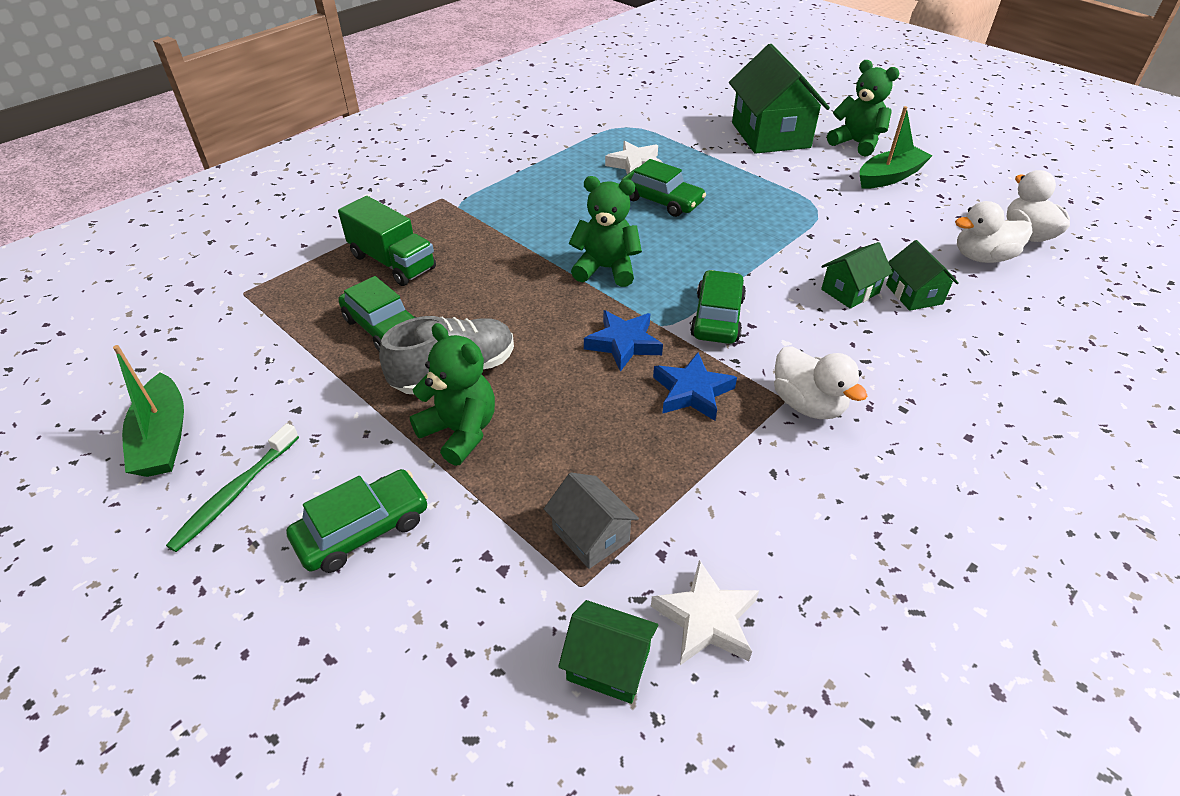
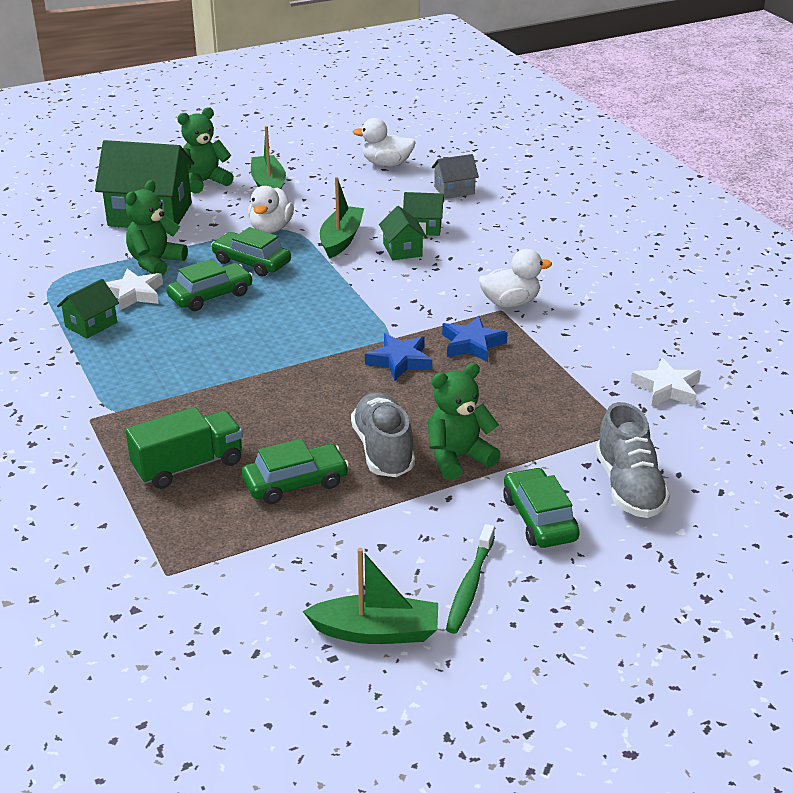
camera: 70 degrees left, 10 degrees down
(235, 493) = (470, 586): green toothbrush -> green toothbrush turned 60 degrees clockwise
(449, 613) = (629, 487): none -> grey shoe
(591, 535) = (586, 417): grey house -> grey house (454, 190)
(606, 269) = (294, 347): green teddy bear -> green teddy bear (155, 262)
(608, 664) = (686, 431): green house -> green house (91, 324)
(717, 317) = (395, 312): green car -> green car (251, 262)
(831, 245) = (341, 239): none -> green boat
(982, 257) = (400, 189): white duck -> white duck (271, 228)

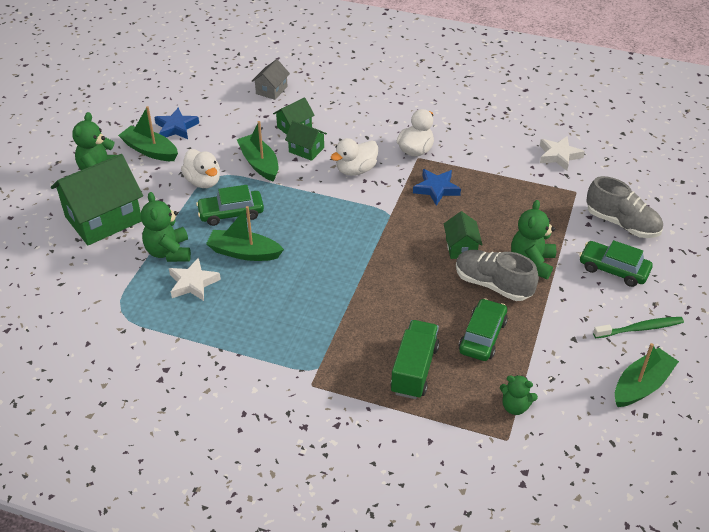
camera: 45 degrees left, 10 degrees up
(91, 324) = (202, 323): green house -> green house (461, 247)
(210, 295) = (244, 252): green car -> green boat
(221, 555) = (515, 406): none -> green teddy bear
(387, 164) = (201, 93): white duck -> white duck (356, 170)
(399, 361) = (417, 224): blue star -> blue star (176, 127)
(470, 586) = (640, 328): green toothbrush -> green toothbrush turned 75 degrees counterclockwise

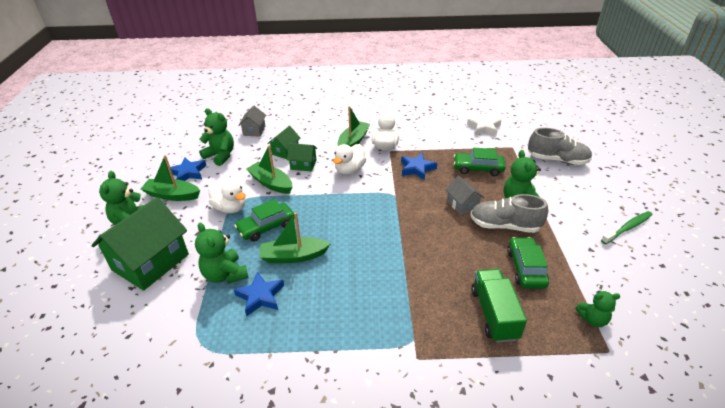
camera: 20 degrees left, 5 degrees down
(193, 283) = (260, 296): white star -> blue star
(219, 114) = (220, 156): none -> green teddy bear
(461, 247) = (462, 205): green house -> grey house
(613, 269) = (576, 191): green car -> green car (478, 168)
(641, 385) = (664, 270): green boat -> green boat (353, 142)

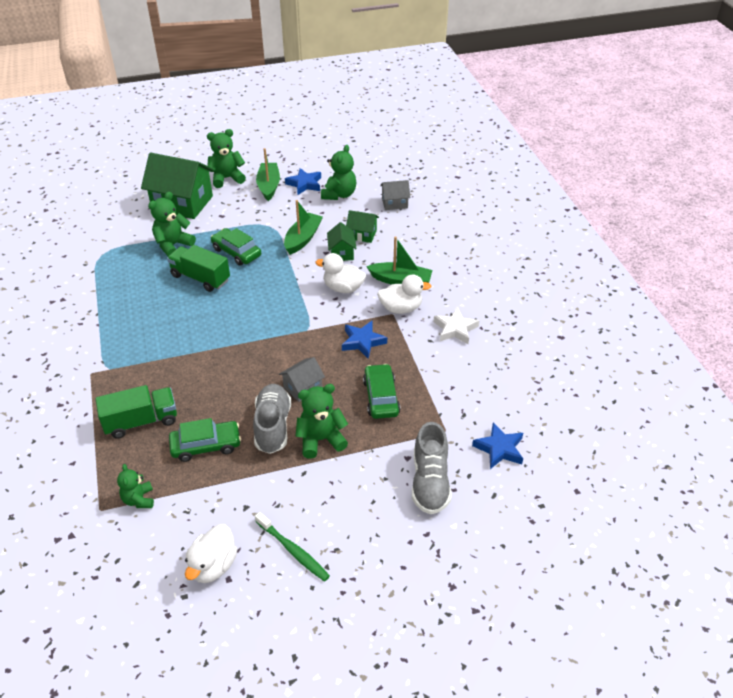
camera: 75 degrees right, 5 degrees up
(230, 208) = (258, 224): white duck -> white duck (213, 565)
(260, 296) = (151, 271): blue star -> blue star (499, 449)
(293, 256) = (200, 278): green boat -> green truck
(484, 128) = (486, 398): white star -> white star (455, 329)

